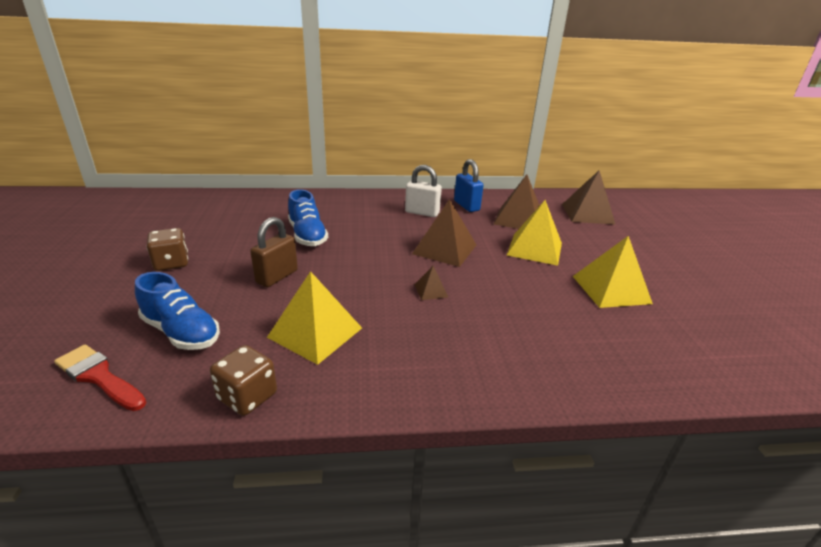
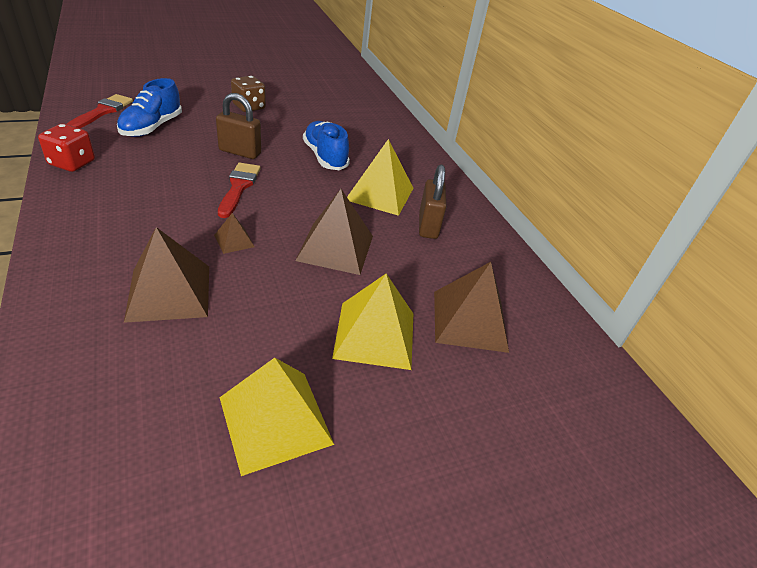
camera: 70 degrees right, 10 degrees up
(247, 396) = (72, 163): brown dice -> red dice
(307, 235) = (325, 157): blue shoe -> blue shoe turned 105 degrees clockwise
(315, 332) = (153, 180): yellow pyramid -> yellow pyramid (380, 193)
(345, 282) = (239, 187): none -> red brush
(422, 213) = (428, 226): white padlock -> brown padlock
(466, 206) = (478, 264): blue padlock -> none
(587, 214) = (559, 422): brown pyramid -> brown pyramid (169, 292)

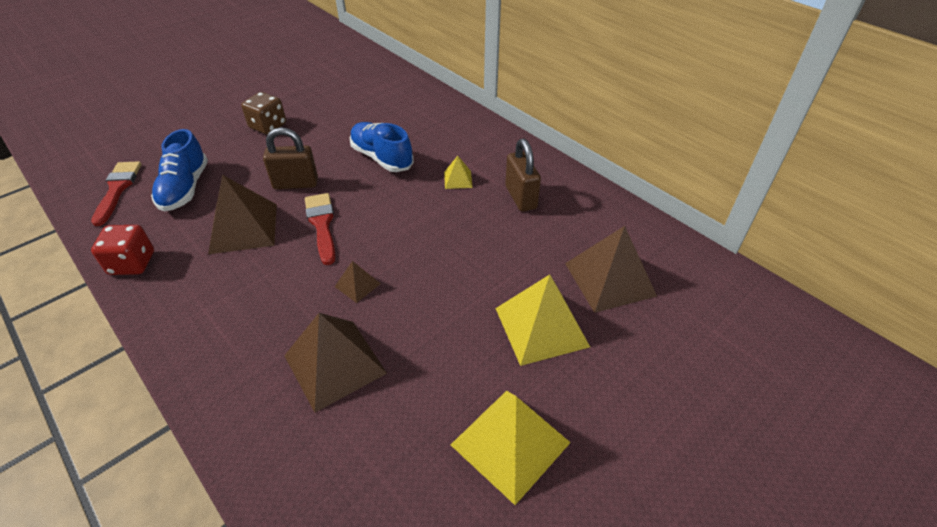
camera: 15 degrees left, 5 degrees up
(335, 248) = (454, 254): brown pyramid -> brown pyramid (243, 228)
(380, 193) = (458, 179): yellow pyramid -> yellow pyramid, size x0.48

